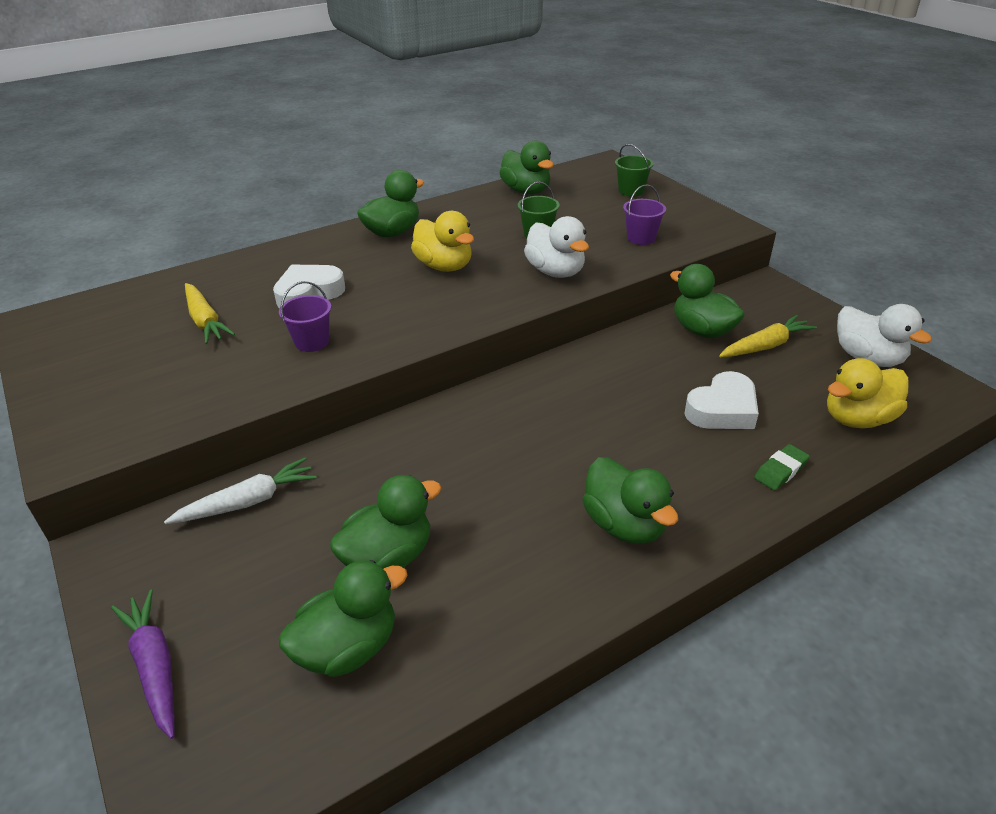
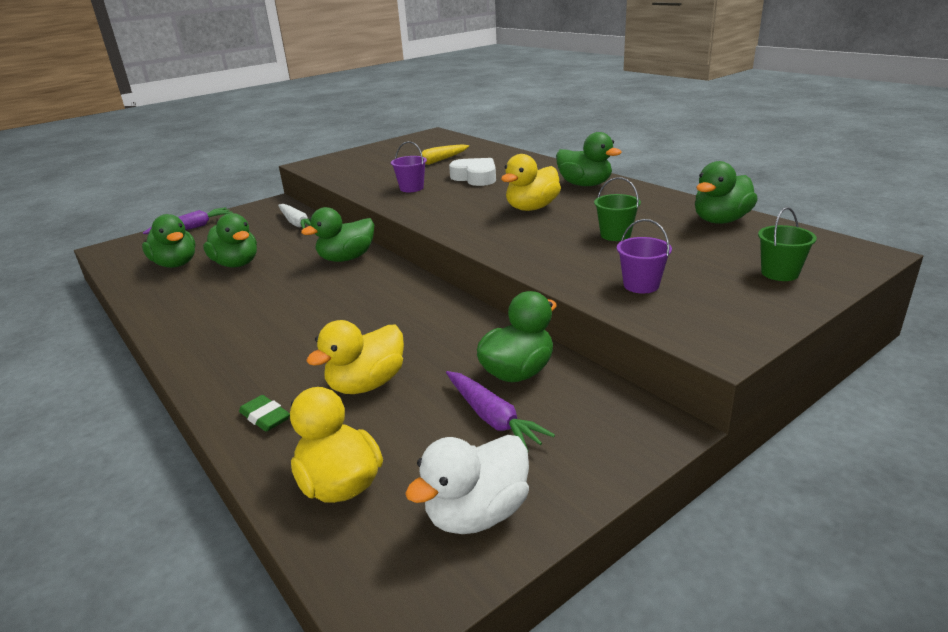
camera: 85 degrees right, 10 degrees down
(555, 272) = (539, 249): white duck -> none
(624, 525) = (229, 337): green duck -> green duck (346, 258)
(722, 409) = (367, 384): white heart -> yellow duck
(765, 346) = (493, 418): yellow carrot -> purple carrot

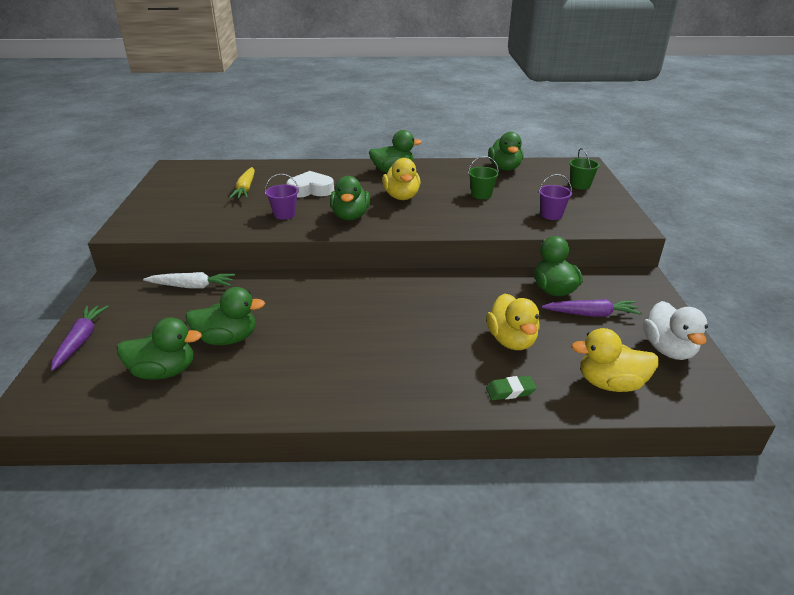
camera: 55 degrees left, 5 degrees up
(346, 258) = (310, 288): green duck -> green duck (350, 216)

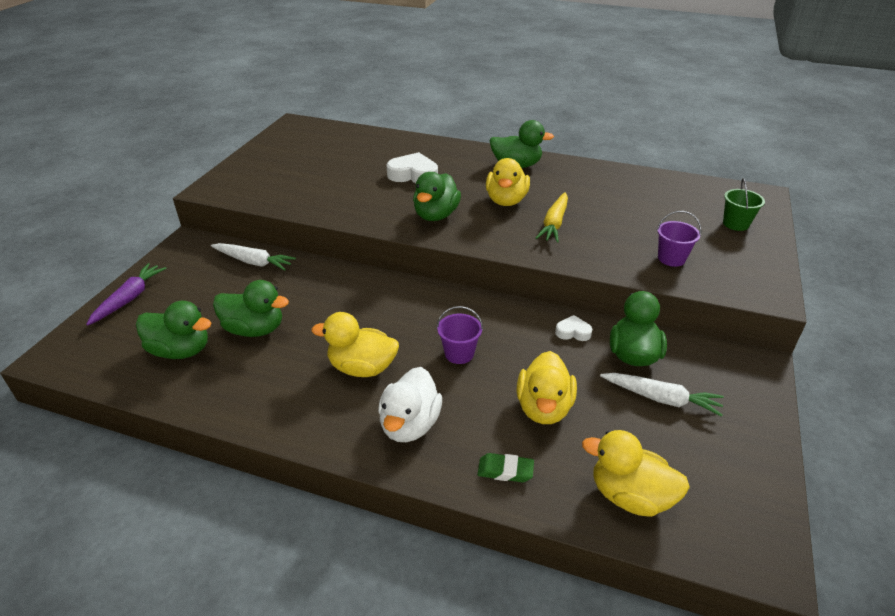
camera: 20 degrees right, 5 degrees up
(245, 189) = (349, 162): yellow carrot -> yellow carrot (554, 223)
(284, 214) = (369, 200): purple bucket -> purple bucket (459, 353)
(346, 346) = (362, 368): none -> yellow duck
(481, 195) = (601, 215): green bucket -> none
(500, 284) = (573, 332): none -> white heart
(504, 168) = (652, 183): green duck -> none
(591, 314) = (661, 398): purple carrot -> white carrot
(668, 349) = (733, 472): white duck -> white duck (410, 425)

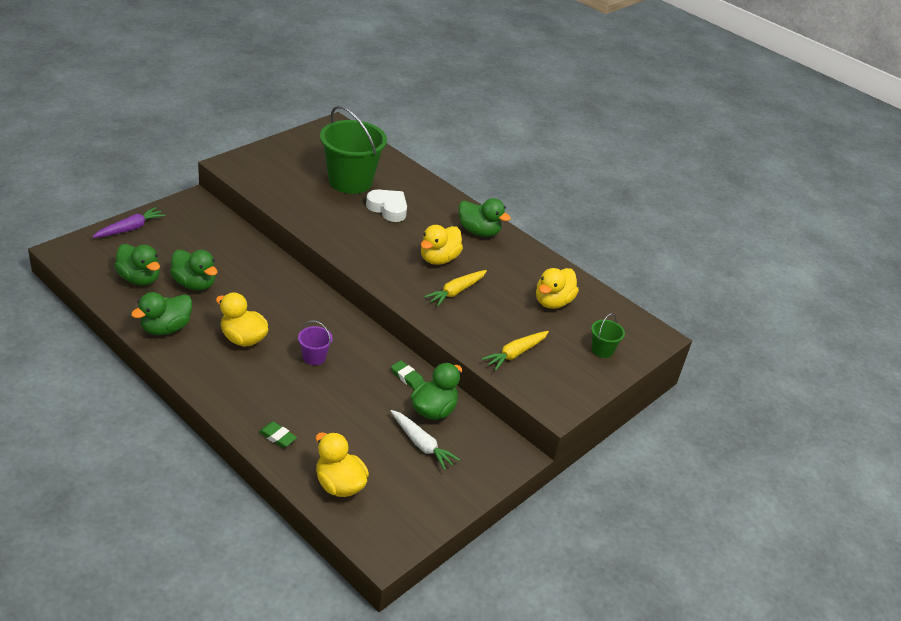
camera: 20 degrees right, 0 degrees up
(253, 262) = (229, 234): white carrot -> none
(353, 164) = (350, 181): none -> green bucket
(410, 425) = (243, 386): white duck -> none
(436, 215) = (373, 250): green duck -> green duck (166, 328)
(544, 408) = (337, 414): yellow duck -> yellow duck (553, 302)
(573, 332) = (407, 377): white heart -> green eraser
(671, 258) = (515, 354): purple bucket -> yellow carrot

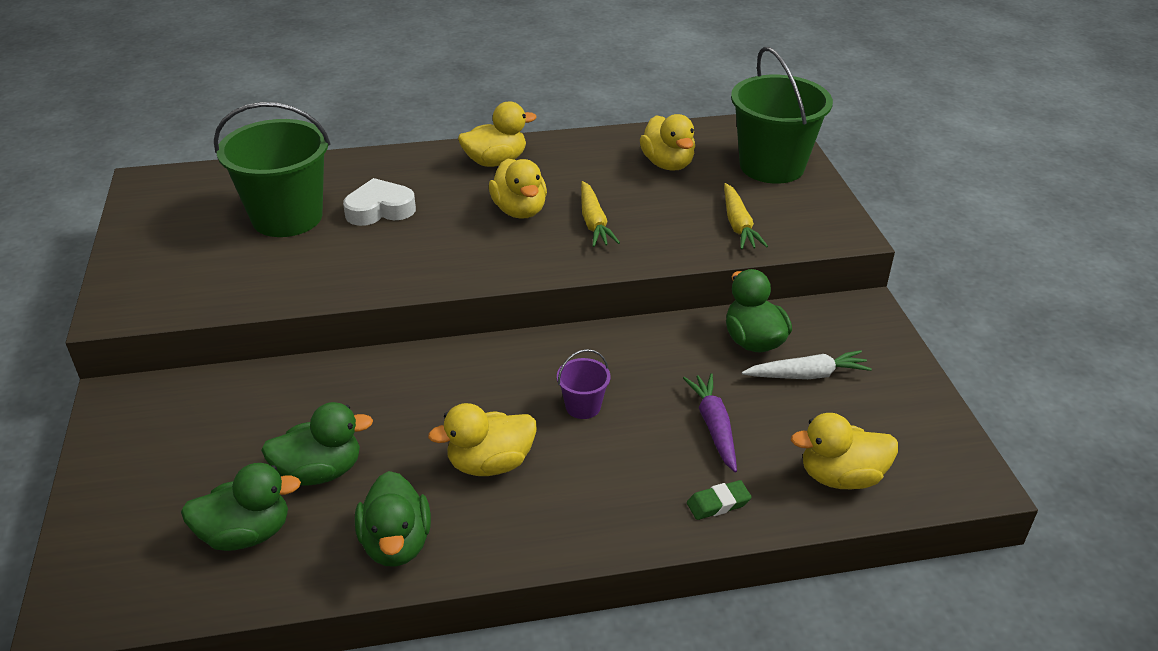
camera: 50 degrees left, 0 degrees up
(130, 229) = (104, 500): purple carrot -> purple carrot (714, 427)
(407, 377) = (680, 339): green eraser -> none
(479, 232) = (495, 161): green duck -> yellow duck
(602, 350) = (772, 166): green bucket -> green bucket, size x2.28

